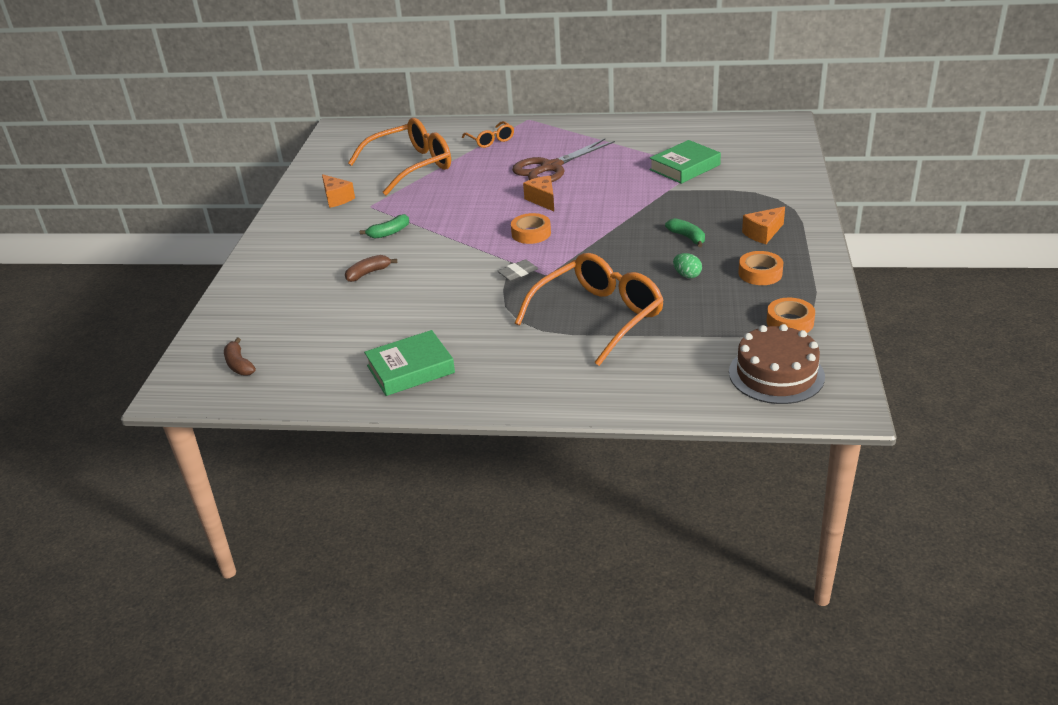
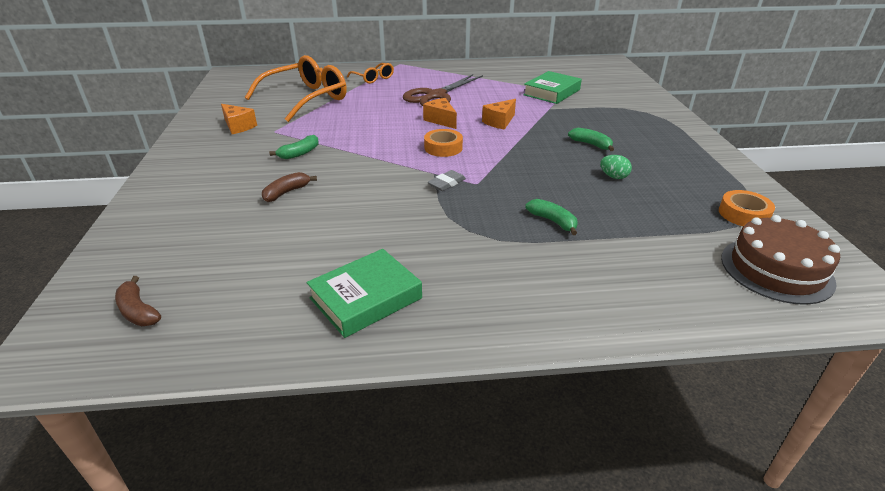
camera: 15 degrees left, 0 degrees up
(599, 316) = (553, 221): orange glasses -> green banana
(760, 273) = (679, 171): orange tape -> none
(763, 233) = (655, 138): orange cheese -> orange cheese (499, 122)

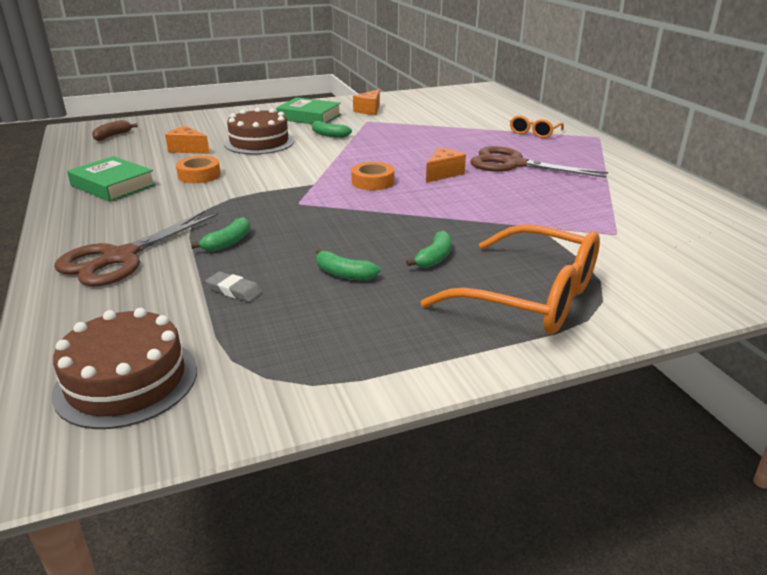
camera: 75 degrees right, 5 degrees down
(286, 192) = (259, 142): brown banana -> brown cake
(306, 98) = (449, 119): orange glasses -> orange glasses (531, 297)
(447, 183) = (294, 191): grey eraser -> grey eraser (234, 290)
(499, 122) = (464, 201): orange cheese -> orange cheese (188, 149)
(551, 92) = (605, 225): green book -> green book (309, 117)
(576, 282) = (120, 258): none -> brown scissors
(613, 177) = (344, 274): green egg -> green banana
(743, 214) = (265, 369): orange tape -> orange tape (199, 175)

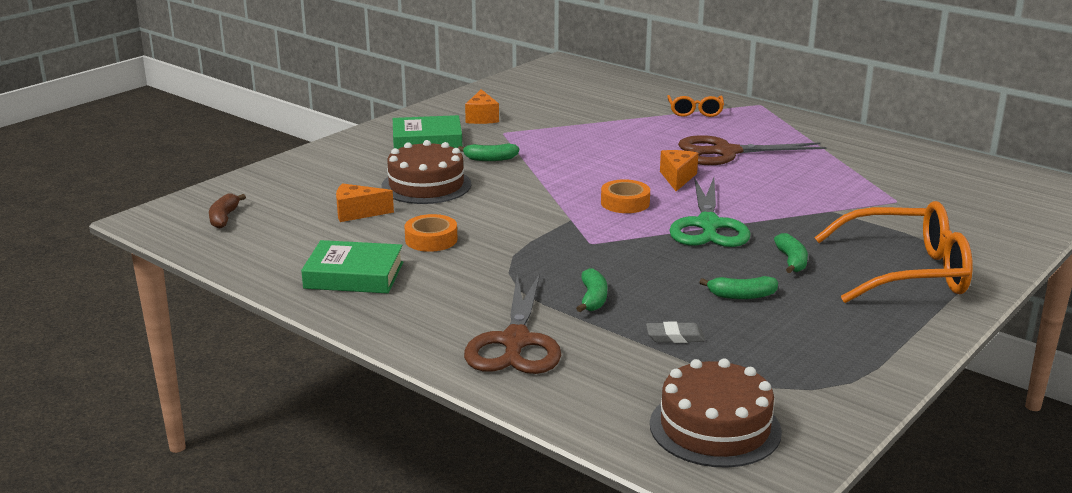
camera: 30 degrees left, 5 degrees down
(409, 212) = (708, 225): none -> green scissors

